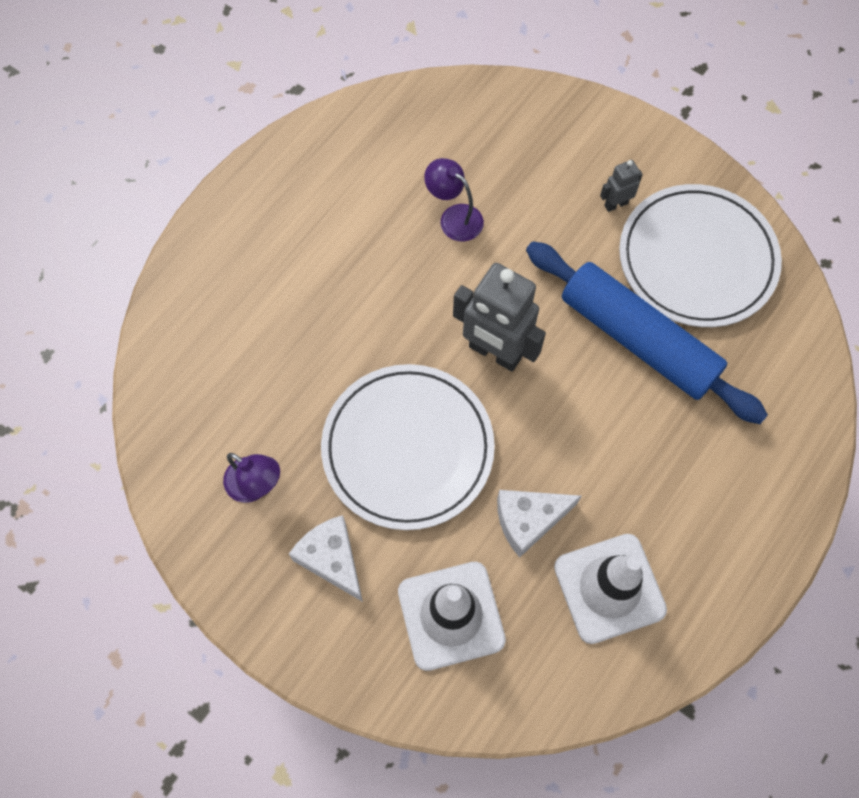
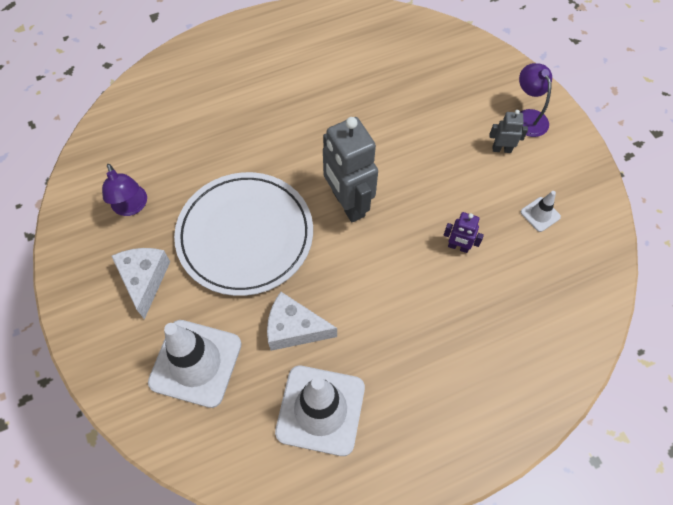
camera: 30 degrees right, 5 degrees down
(454, 217) = (379, 105): purple lamp -> purple lamp (528, 117)
(637, 339) = (458, 247): blue rolling pin -> purple robot
(697, 259) = (540, 214): white plate -> white traffic cone

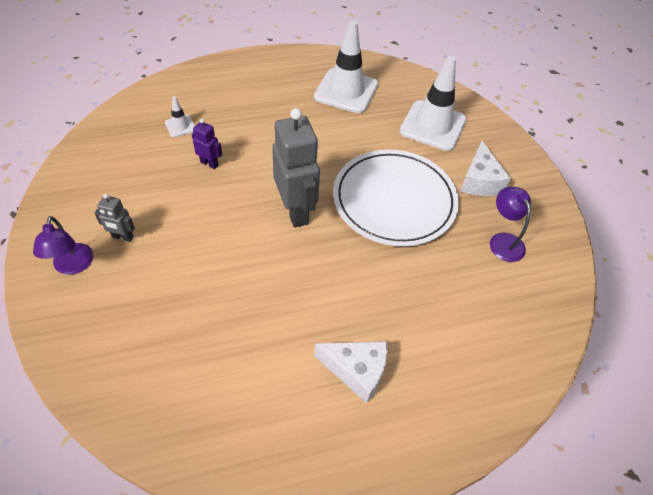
camera: 175 degrees left, 10 degrees down
(294, 329) = (358, 133): white cheese -> white cheese (357, 371)
(540, 214) = (123, 175): white traffic cone -> white traffic cone (180, 126)

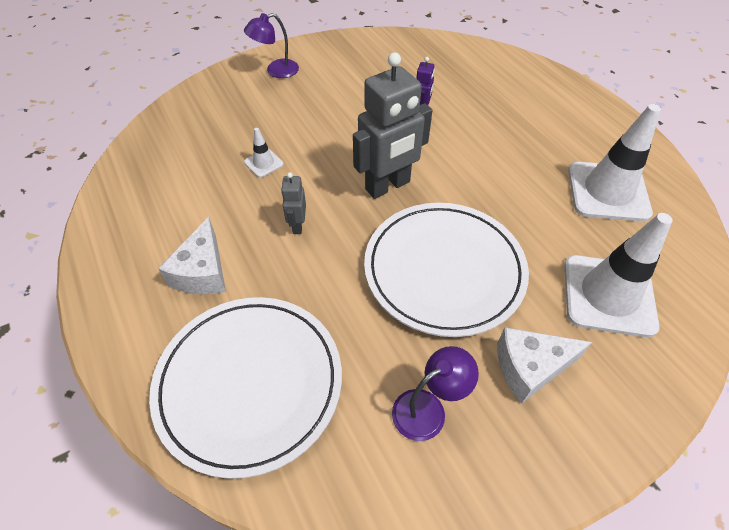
camera: 80 degrees right, 0 degrees up
(122, 237) = (313, 86): grey robot -> grey robot (297, 225)
(180, 126) = (459, 81): white traffic cone -> white traffic cone (263, 163)
(474, 346) = (249, 383): none -> white plate

